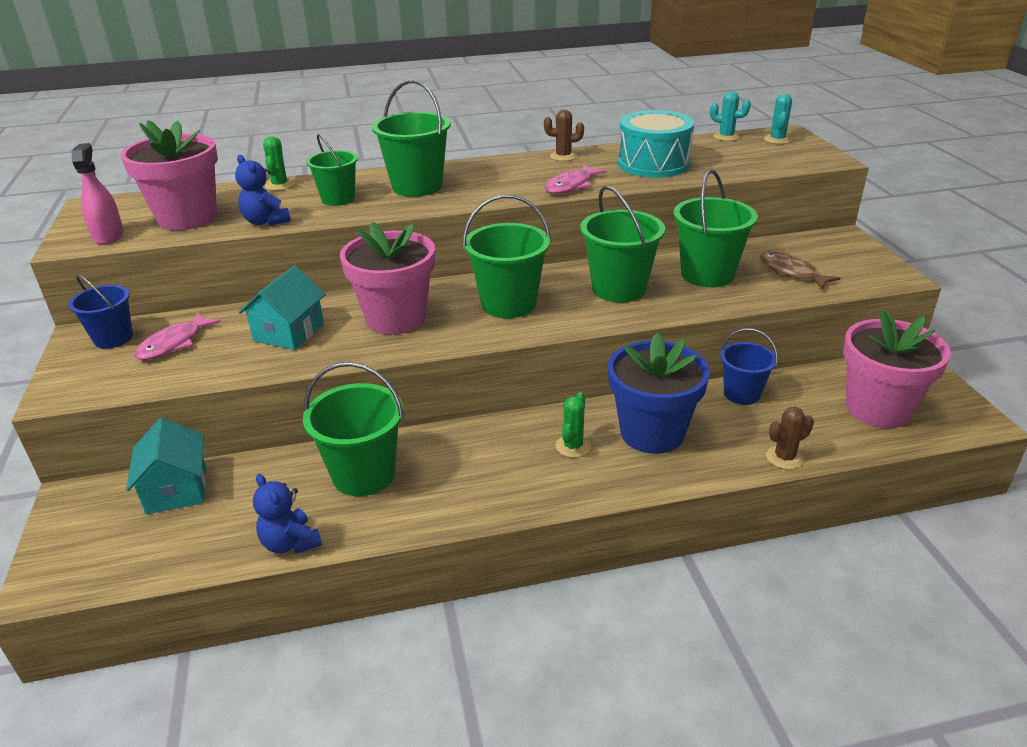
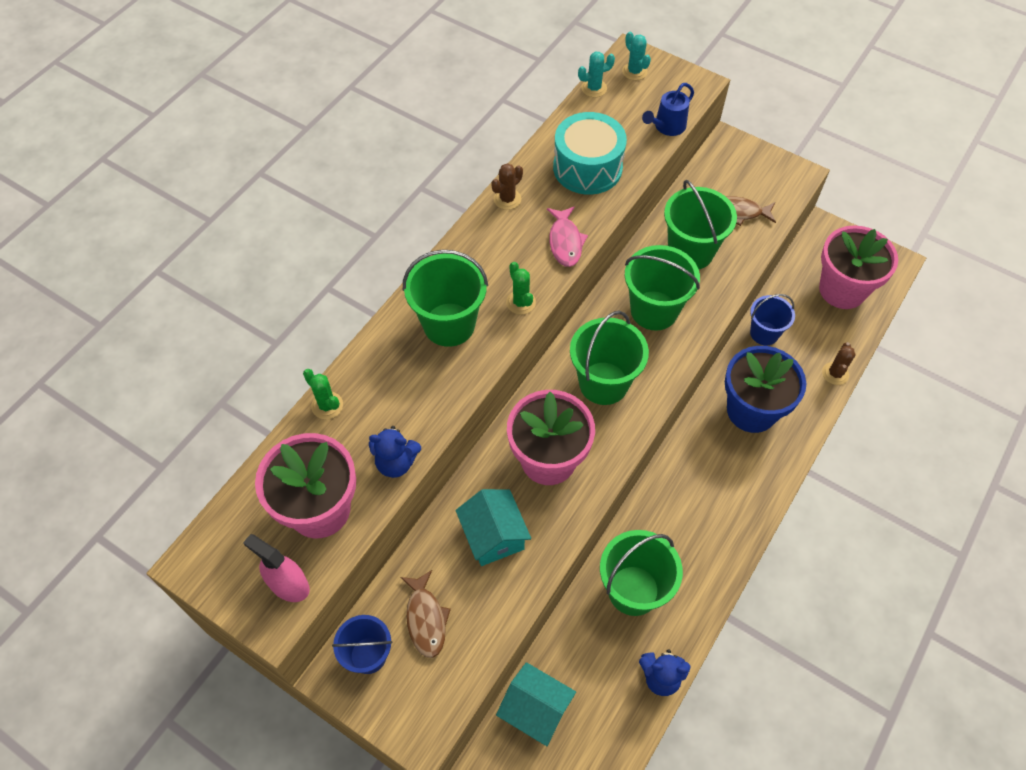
camera: 45 degrees left, 25 degrees up
(174, 344) = (426, 619): pink fish -> brown fish
(338, 199) = (409, 388): green bucket -> none
(573, 446) = (722, 460): green cactus -> green cactus (520, 302)
(760, 168) = (666, 127): none -> blue watering can

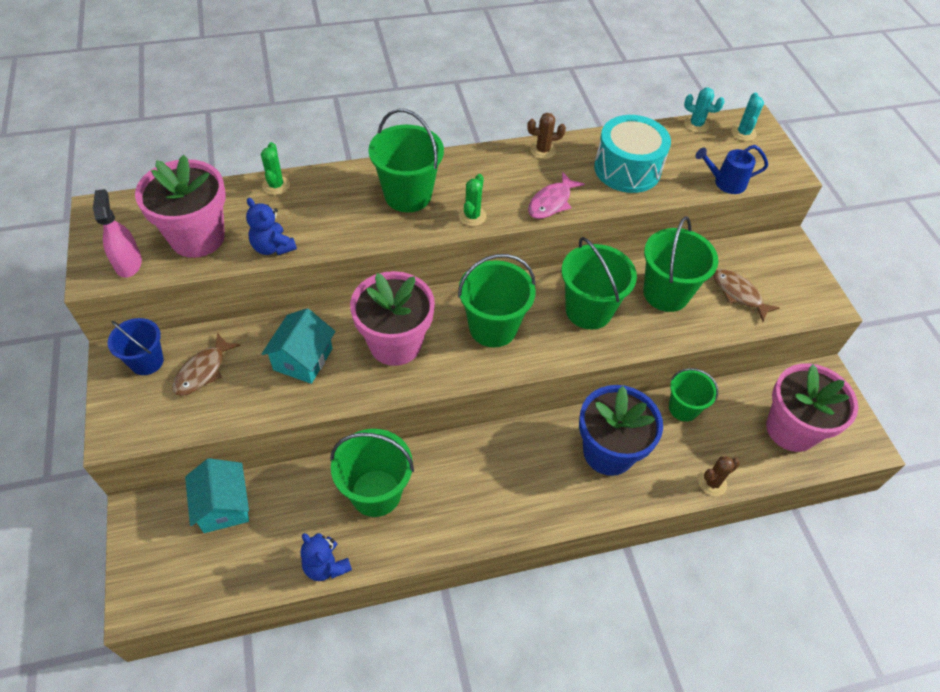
camera: 40 degrees right, 5 degrees down
(764, 333) = (683, 408): blue bucket -> green bucket

